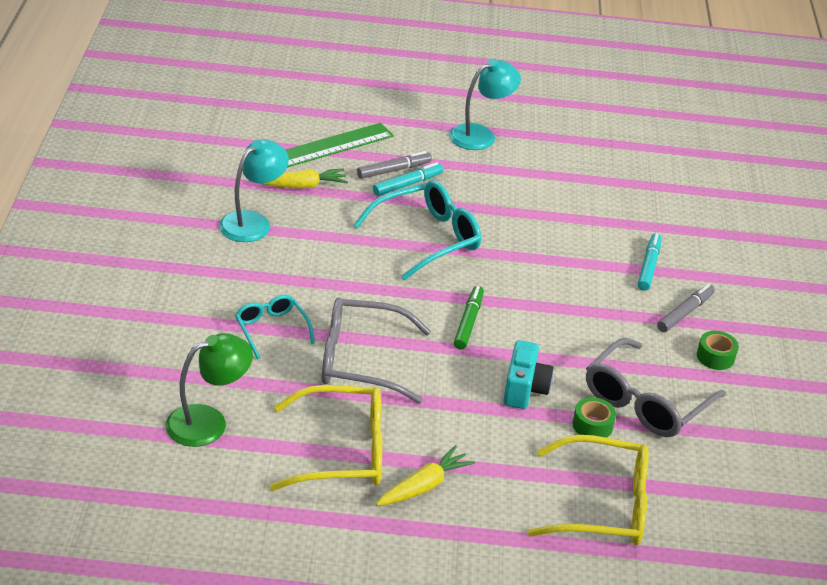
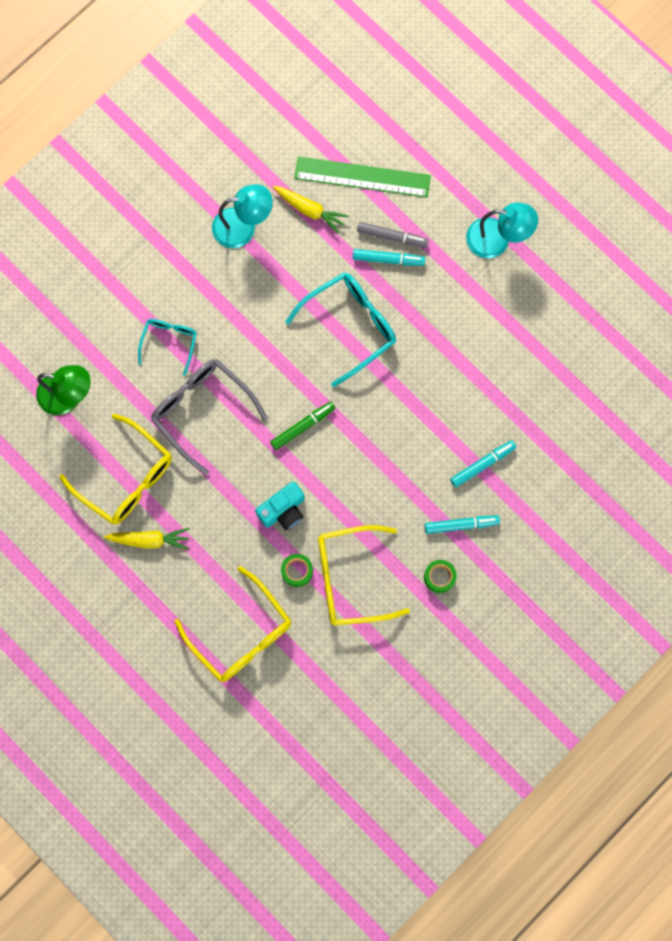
camera: 45 degrees right, 40 degrees up
(427, 238) = (350, 326): turquoise glasses -> turquoise glasses turned 45 degrees counterclockwise
(645, 402) = (351, 578): grey glasses -> yellow glasses
(685, 313) = (461, 525): grey marker -> turquoise marker

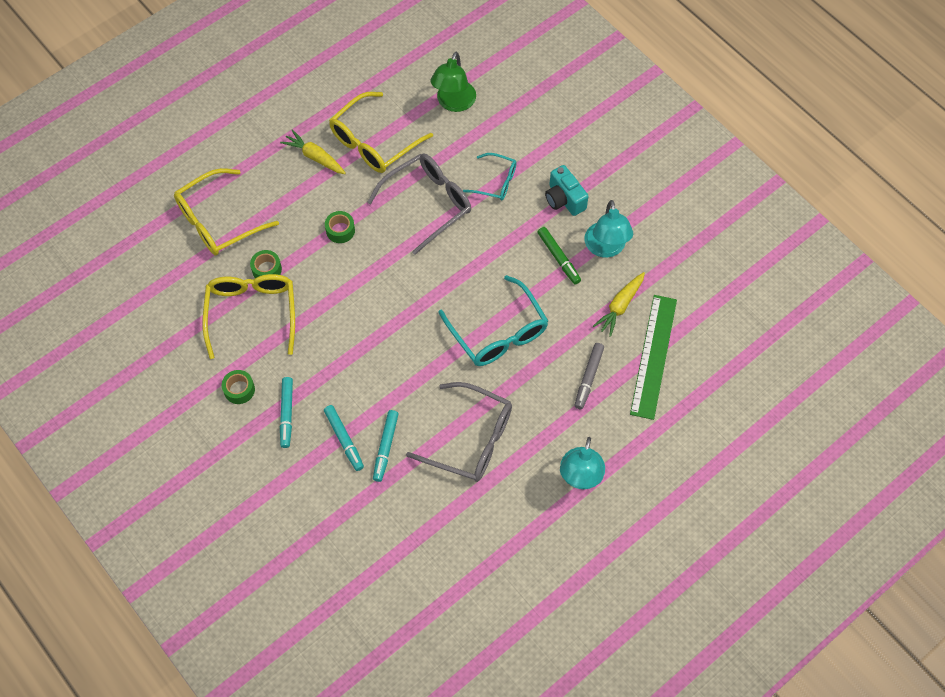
camera: 95 degrees right, 15 degrees down
(150, 540) = (315, 157): yellow carrot -> yellow carrot turned 120 degrees clockwise
(242, 499) = (340, 230): none -> green tape
(283, 510) = (325, 262): turquoise camera -> turquoise camera (564, 199)
(303, 426) = (403, 284): green marker -> green marker (558, 258)
(388, 259) = (565, 372): turquoise marker -> turquoise marker (385, 447)
(469, 343) = (470, 439): none -> grey glasses

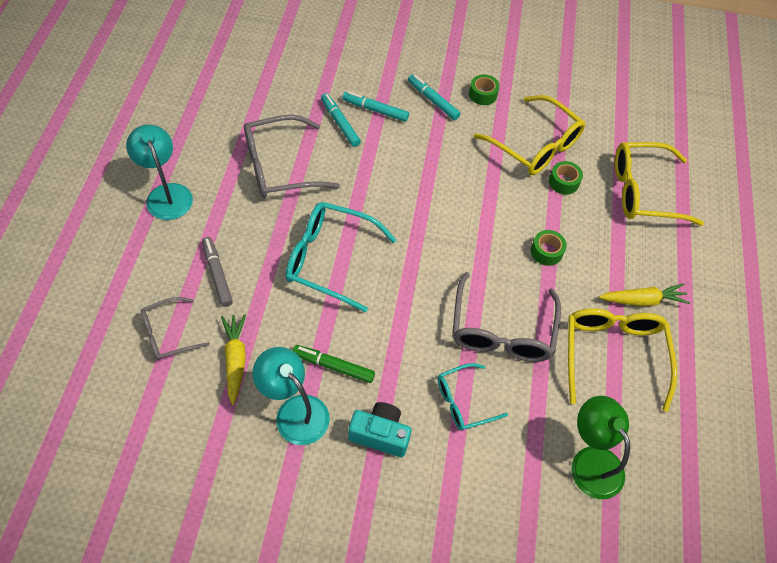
camera: 135 degrees right, 5 degrees down
(218, 221) = (643, 191): yellow glasses -> yellow glasses turned 105 degrees counterclockwise
(653, 356) = (168, 334): green ruler -> grey glasses

